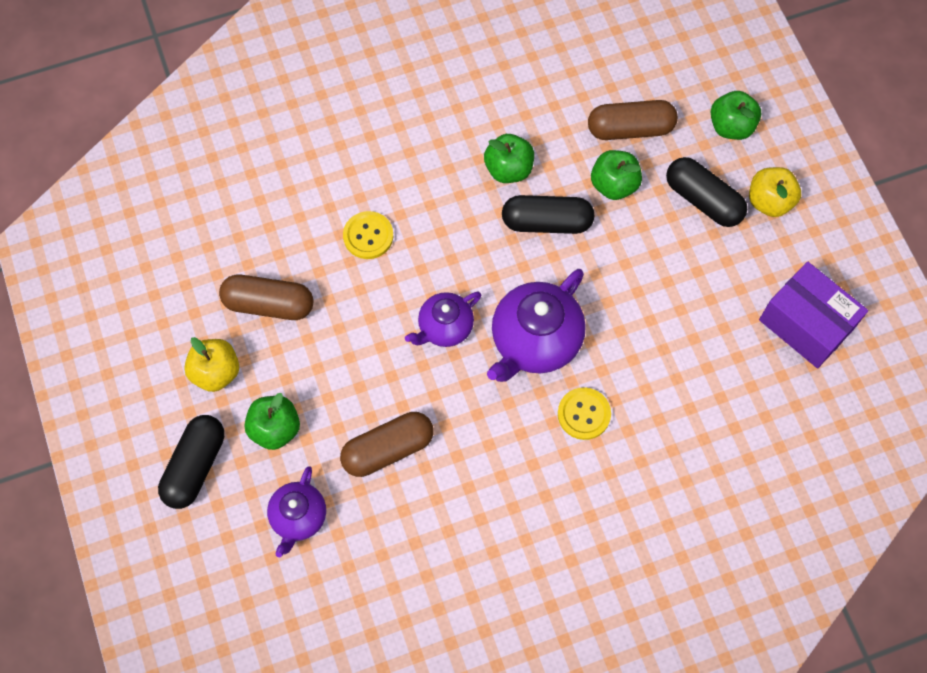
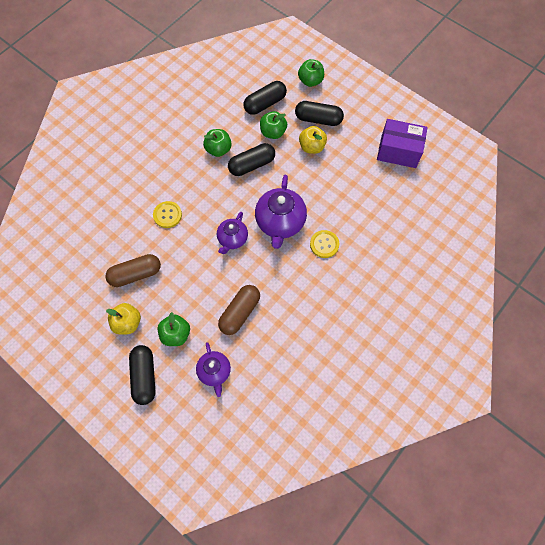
camera: 30 degrees left, 0 degrees up
(630, 129) = (265, 104): brown capsule -> black capsule
(769, 201) = (348, 105): yellow apple -> yellow apple (312, 147)

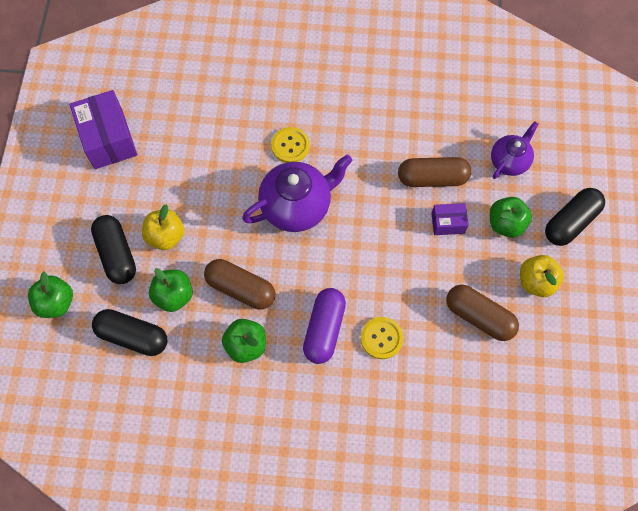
camera: 125 degrees left, 0 degrees up
(196, 190) = (324, 329): none -> purple capsule
(204, 299) = (448, 223): none -> purple box
(232, 239) = (356, 243): purple teapot -> none
(252, 165) = (241, 289): black capsule -> brown capsule

